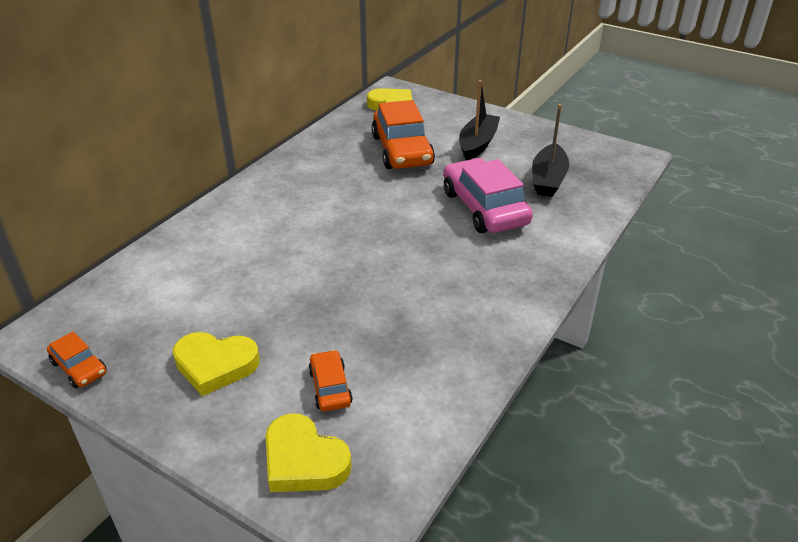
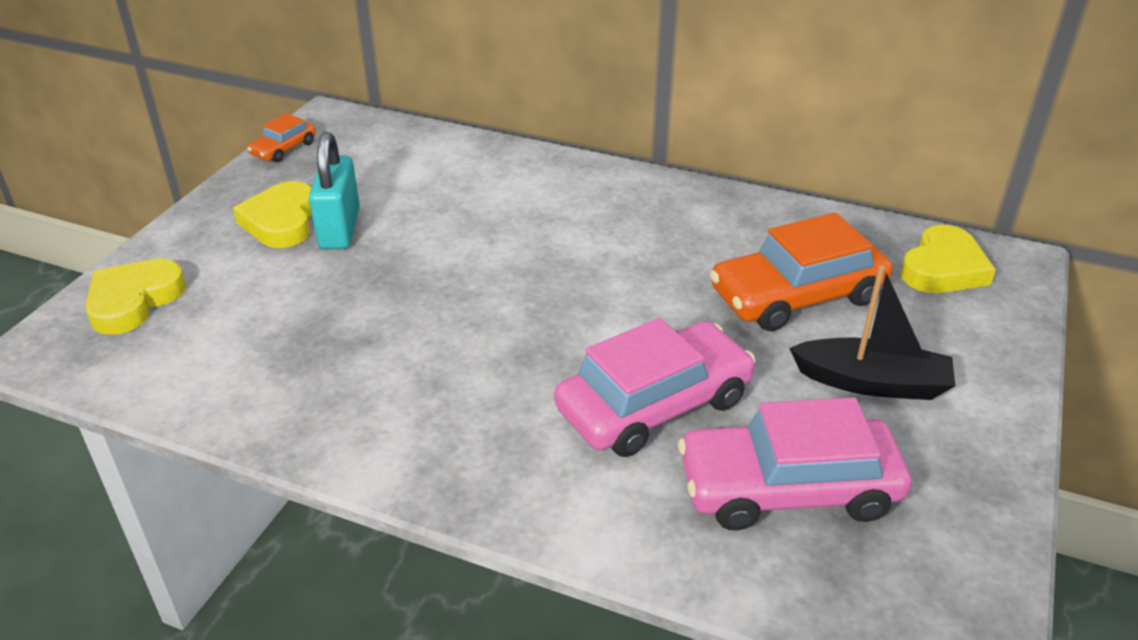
camera: 80 degrees right, 0 degrees up
(246, 328) = (340, 229): none -> turquoise padlock
(330, 387) = (239, 302): orange car -> none
(548, 179) = (788, 488): black boat -> pink car

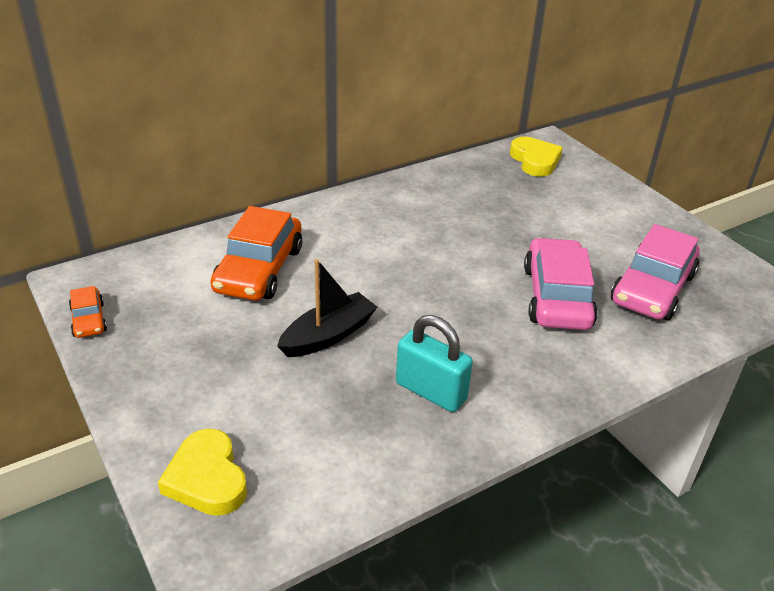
camera: 55 degrees left, 0 degrees up
(281, 221) = (194, 360): yellow heart -> none
(340, 229) = (242, 336): turquoise padlock -> turquoise padlock (431, 391)
(797, 295) = (512, 209): orange car -> orange car (259, 269)
(872, 382) = (599, 226): black boat -> black boat (328, 335)

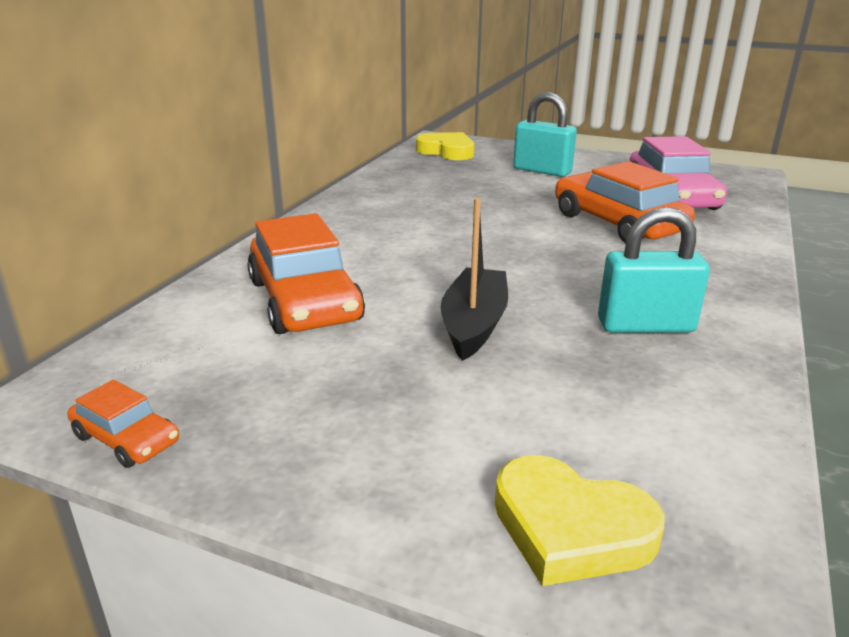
camera: 35 degrees left, 10 degrees down
(556, 297) = (617, 223): pink car -> orange car
(583, 214) = (542, 171): none -> turquoise padlock

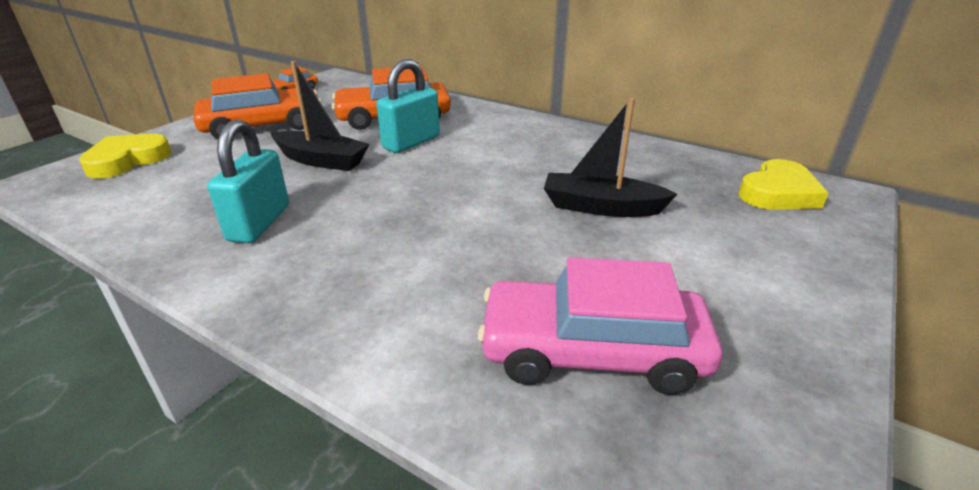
camera: 100 degrees right, 5 degrees up
(502, 194) = (601, 207): none -> black boat
(542, 171) = (707, 251): turquoise padlock -> turquoise padlock (411, 142)
(617, 223) = (487, 266): orange car -> orange car (263, 126)

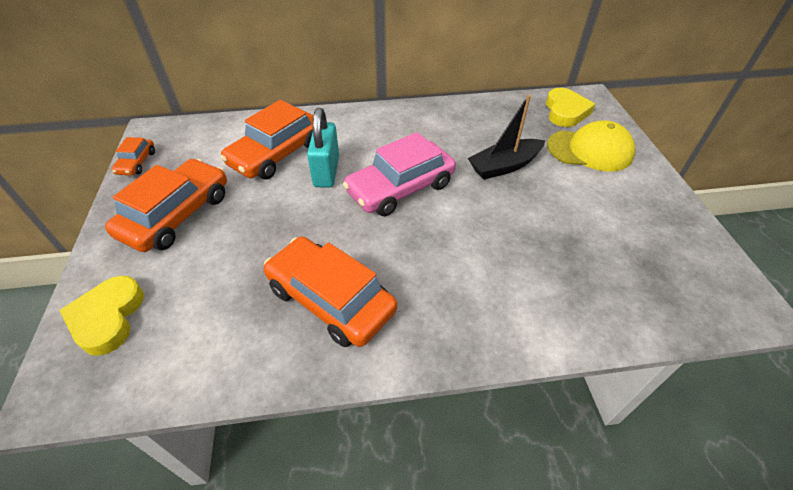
camera: 40 degrees left, 15 degrees up
(259, 223) = (331, 299): turquoise padlock -> orange car
(322, 160) = (286, 222): black boat -> none
(592, 351) = (607, 260): pink car -> pink car (400, 188)
(755, 240) = (590, 150): none -> yellow cap

